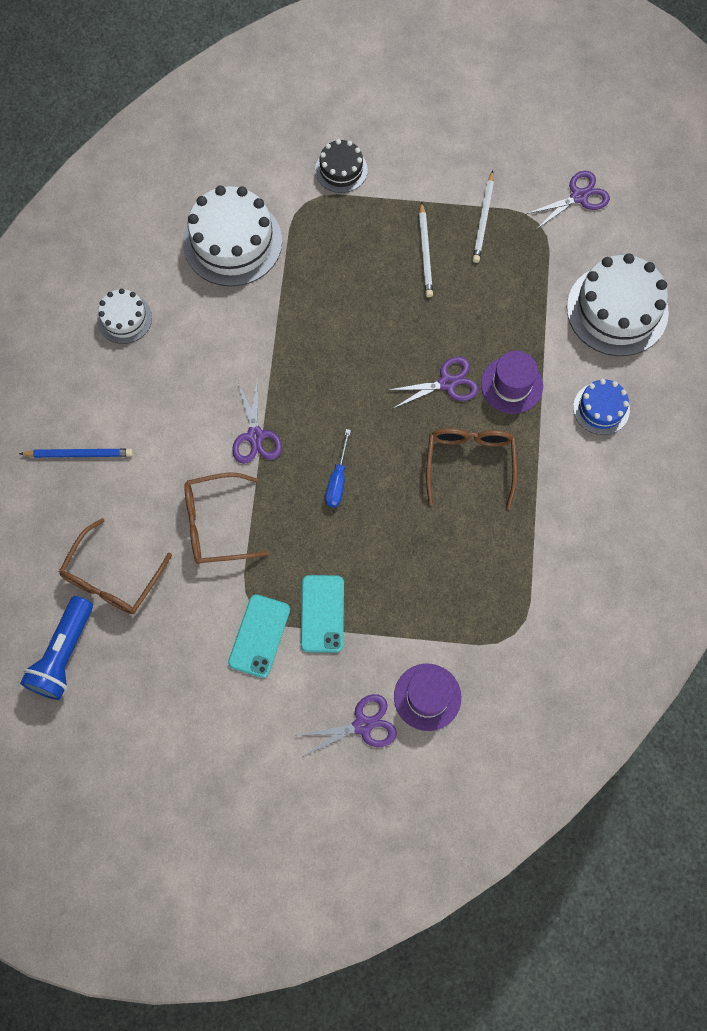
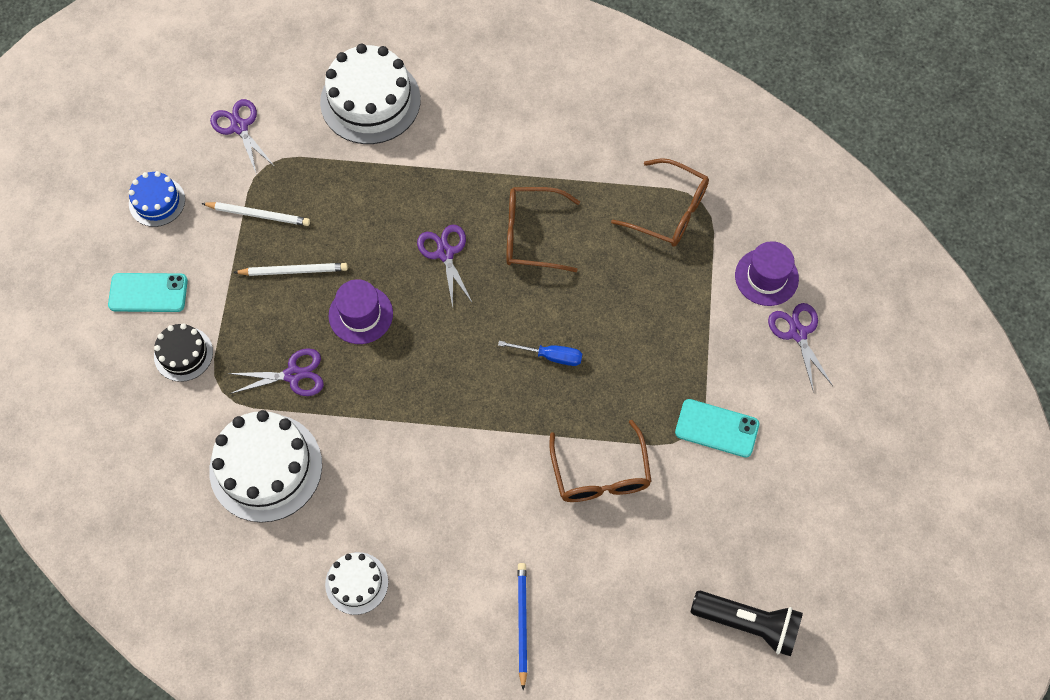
camera: 90 degrees left, 5 degrees down
(63, 654) = (748, 624): blue flashlight -> black flashlight
(112, 577) = (662, 577): brown glasses -> brown glasses (668, 211)
(255, 436) = (502, 437): purple scissors -> purple scissors (293, 375)
(322, 613) = (691, 369): turquoise phone -> turquoise phone (148, 293)
(512, 385) = (448, 195): purple hat -> purple hat (360, 314)
(601, 408) = (475, 120): blue cake -> blue cake (157, 201)

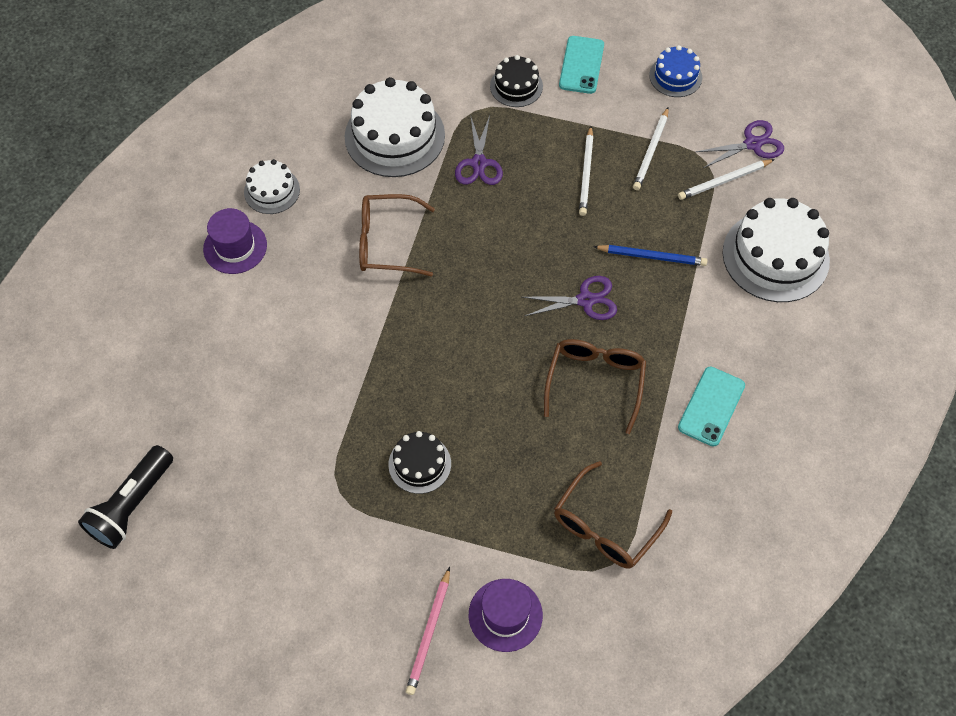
camera: 100 degrees right, 5 degrees down
(288, 148) = (724, 181): none -> white pencil
(360, 314) = (530, 221): purple hat -> purple hat (235, 247)
(522, 623) = (196, 310): blue pencil -> blue pencil (652, 256)
(550, 356) = (454, 377): blue screwdriver -> none
(600, 473) = (319, 401): brown glasses -> brown glasses (387, 242)
(646, 370) = (419, 464): none -> black cake
(717, 428) = (339, 520): turquoise phone -> turquoise phone (711, 406)
(798, 333) = (429, 633): purple scissors -> pink pencil

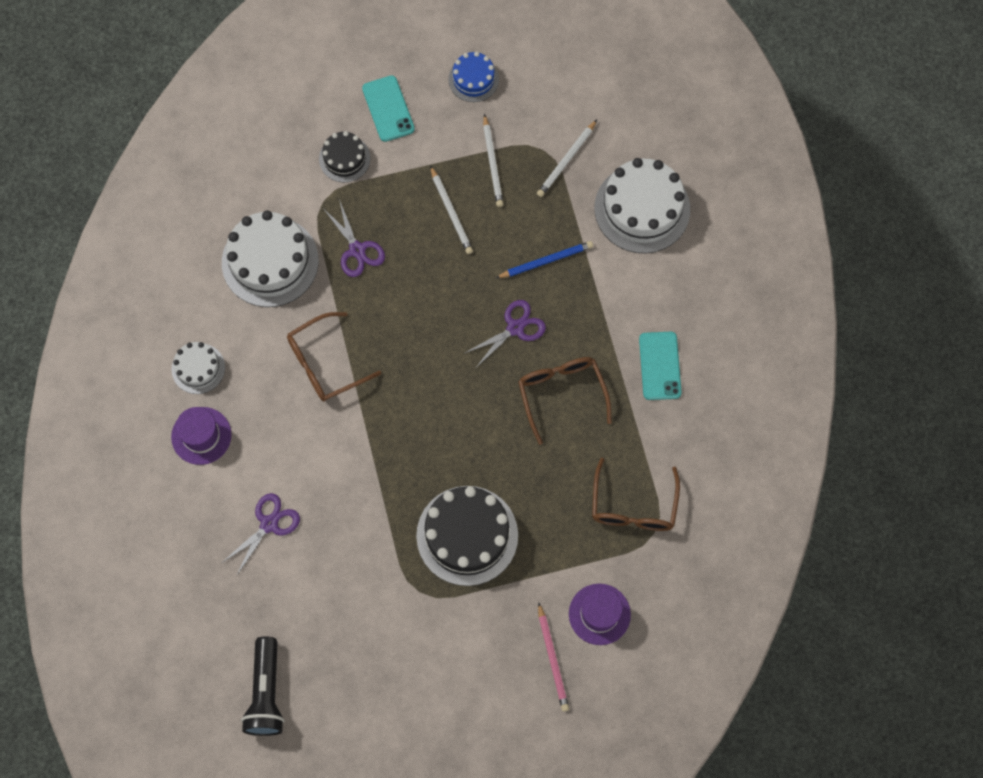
camera: 30 degrees left, 10 degrees up
(419, 464) = (467, 535): black cake -> black cake, size x1.85
(752, 144) = (571, 113): purple scissors -> purple scissors (269, 524)

